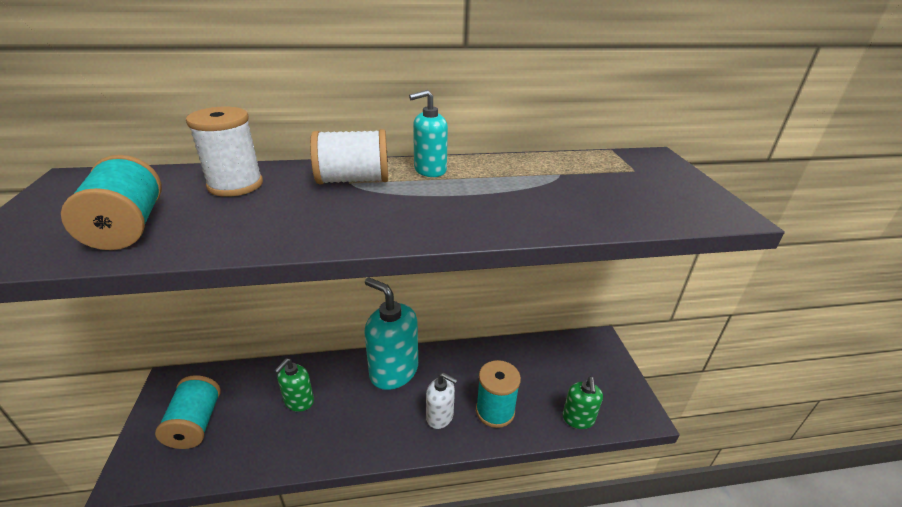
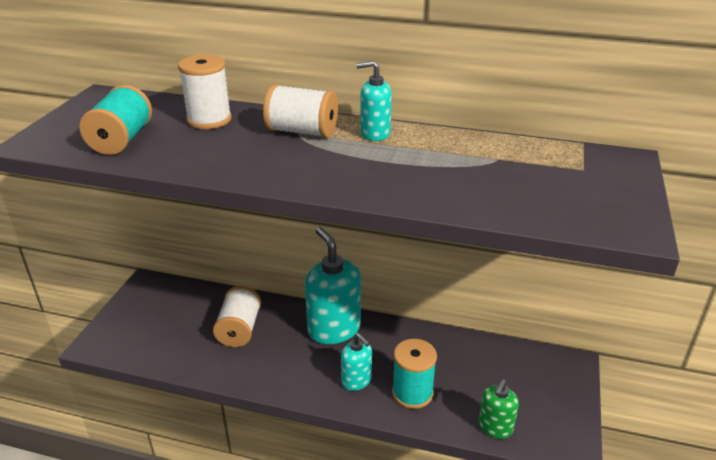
camera: 25 degrees right, 0 degrees up
(195, 424) = (153, 322): turquoise spool -> none
(299, 401) = (239, 329): green soap dispenser -> white spool
(440, 416) = (356, 380): white soap dispenser -> turquoise soap dispenser

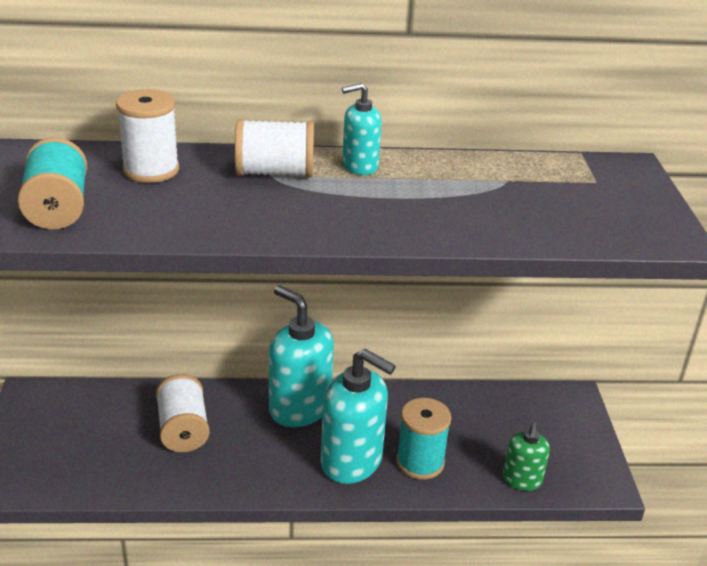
camera: 20 degrees left, 0 degrees up
(356, 380) = (352, 461): turquoise soap dispenser -> turquoise soap dispenser, size x1.82

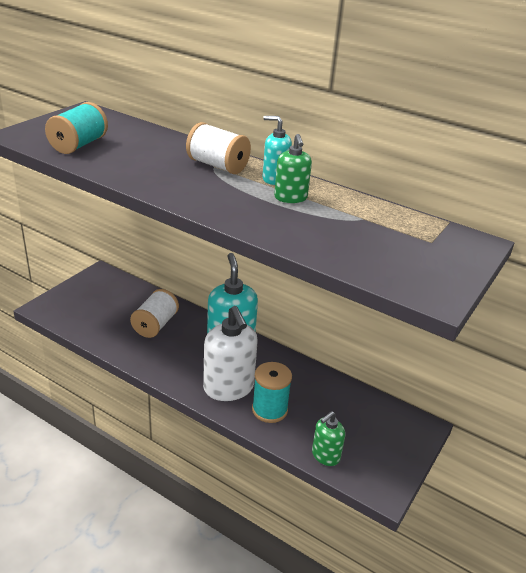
camera: 35 degrees right, 0 degrees up
(151, 170) = (152, 143): white spool -> none
(352, 461) = (229, 388): turquoise soap dispenser -> white soap dispenser
(409, 184) = (290, 198): none -> green soap dispenser

